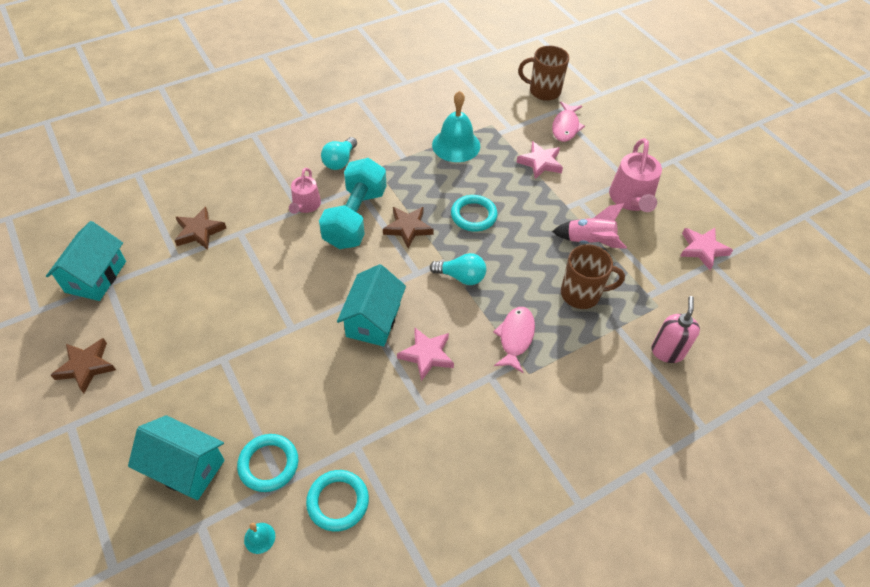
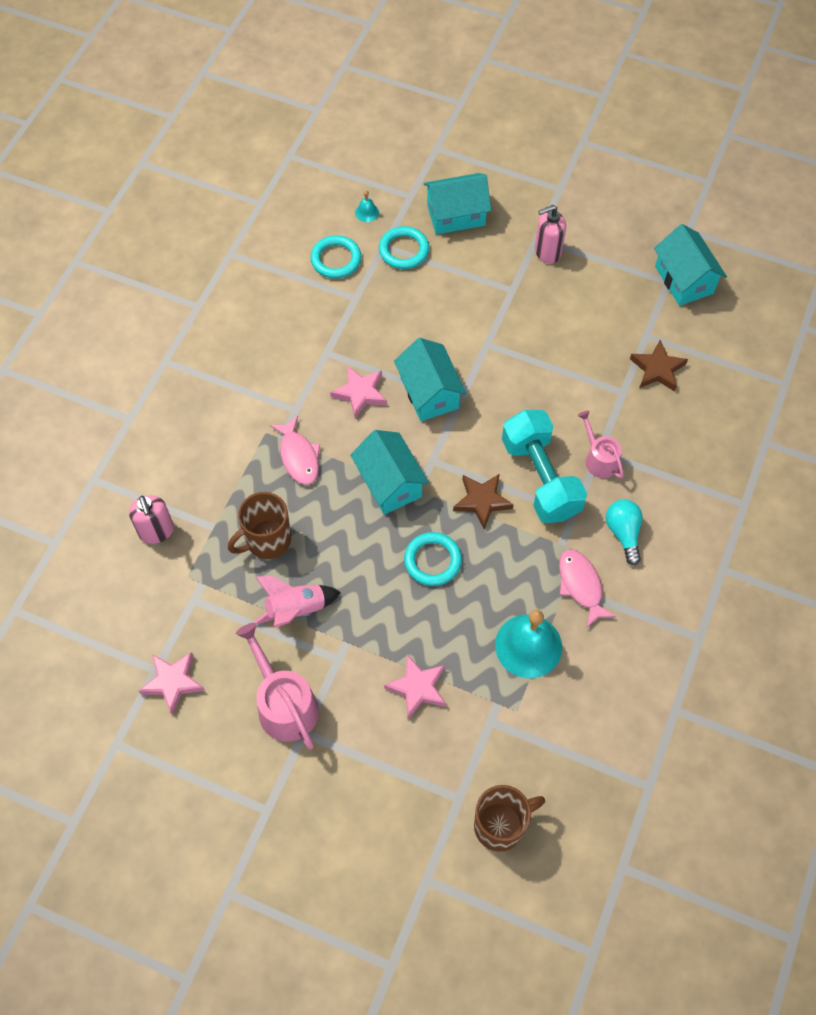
camera: 145 degrees right, 10 degrees up
(86, 366) = (600, 223): brown star -> none
(157, 371) = (547, 252): none -> pink soap dispenser
(461, 277) = (389, 483): turquoise light bulb -> turquoise house
(566, 127) = (428, 774): pink fish -> pink fish (581, 585)

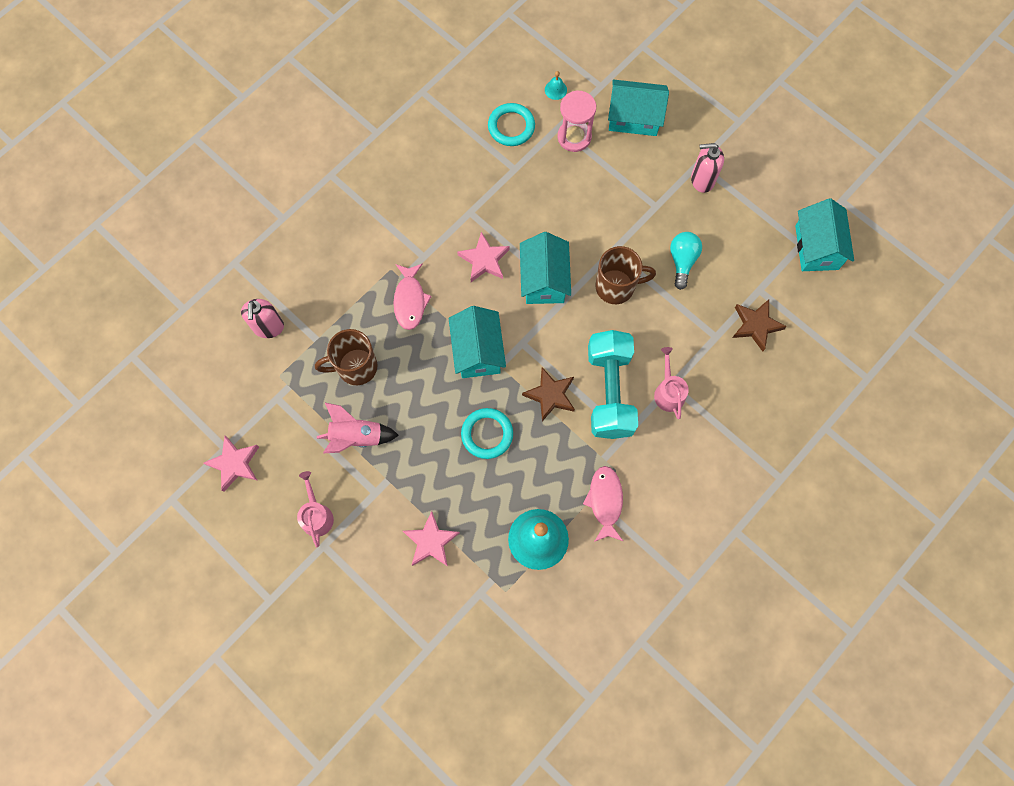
camera: 20 degrees right, 10 degrees up
(284, 704) = (316, 515): pink watering can -> pink watering can, size x0.62
(404, 250) = (574, 137): turquoise ring -> pink hourglass
(500, 825) = (453, 685): brown mug -> brown mug (616, 287)
(623, 533) = (661, 467): turquoise light bulb -> turquoise light bulb (682, 261)

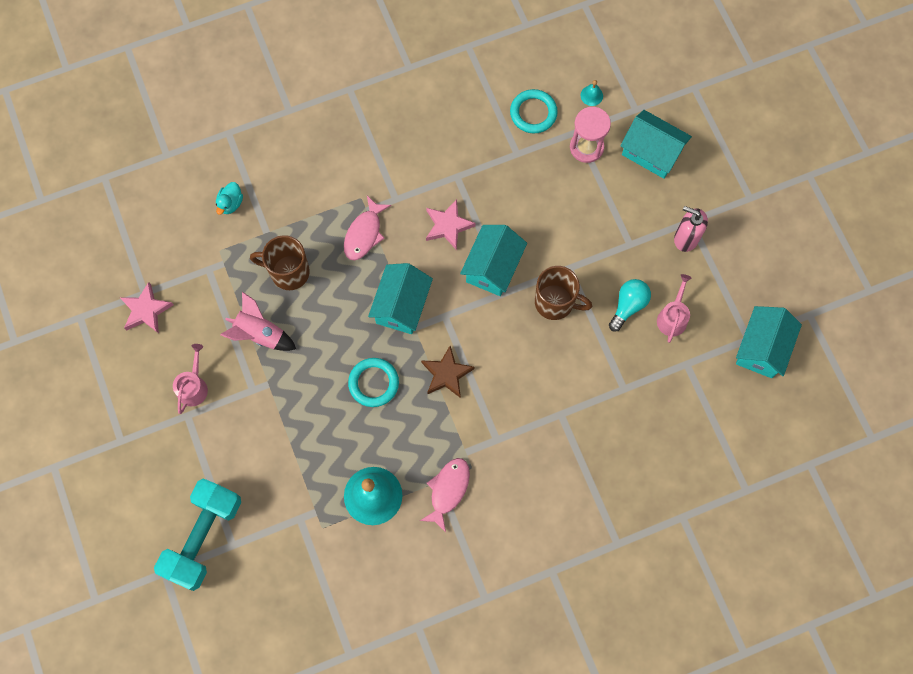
camera: 25 degrees right, 0 degrees up
(268, 327) = (230, 203): pink soap dispenser -> turquoise duck
(431, 541) = (279, 454): pink star -> none
(609, 391) = (501, 394): turquoise dumbbell -> turquoise dumbbell (203, 537)
(668, 392) = (554, 419): pink watering can -> pink watering can (672, 317)
(756, 325) = (666, 395): brown star -> none

